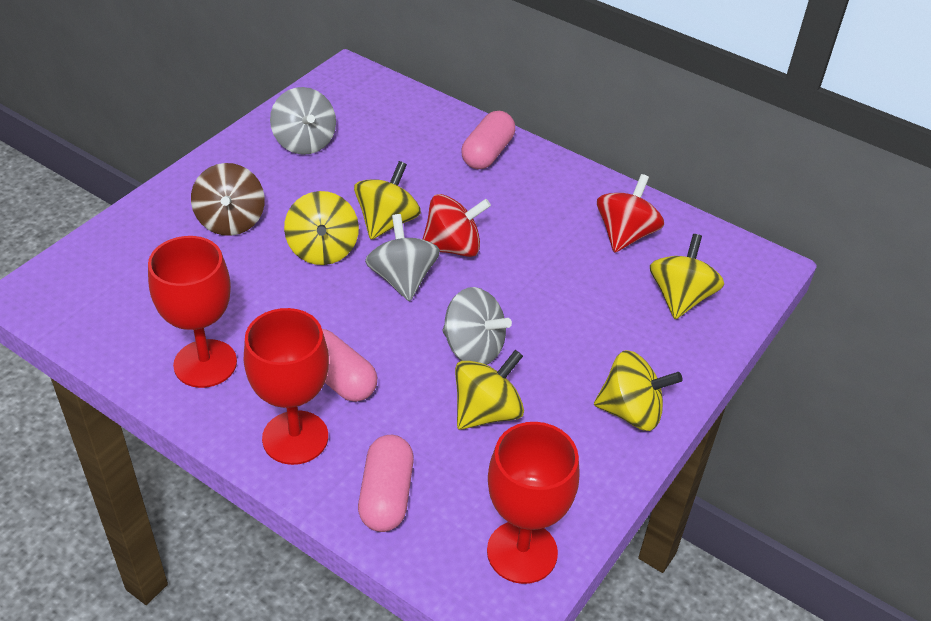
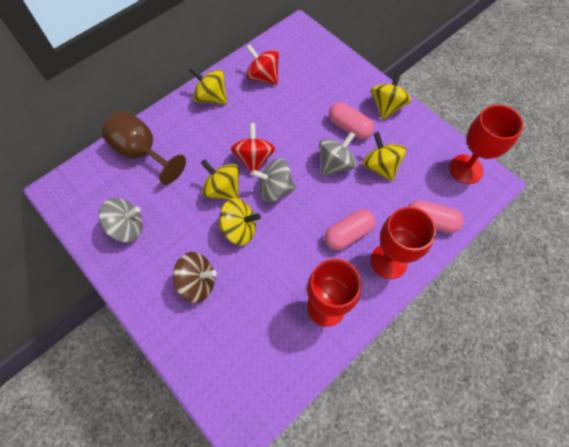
camera: 75 degrees left, 20 degrees up
(428, 133) = (143, 153): none -> brown goblet
(487, 153) = (174, 125): pink capsule -> pink capsule (349, 127)
(680, 298) = (315, 67): yellow spinning top -> yellow spinning top (211, 97)

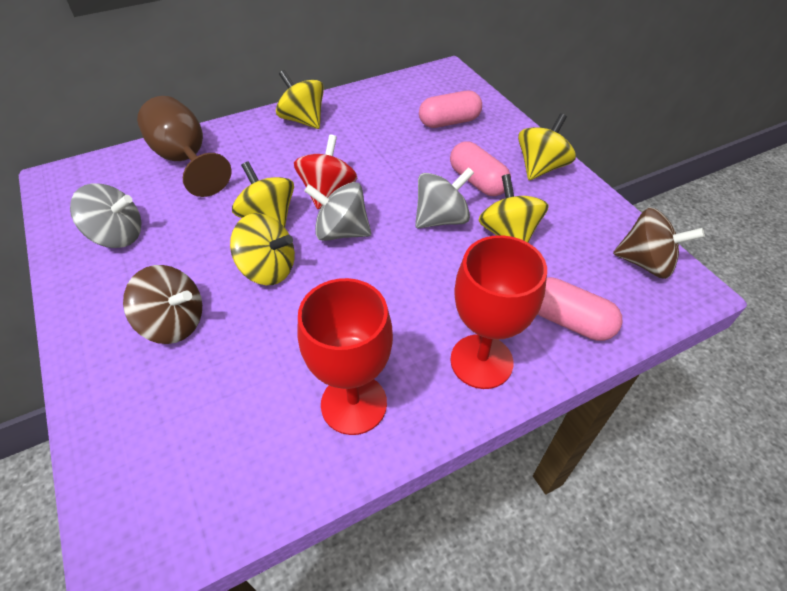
camera: 15 degrees right, 15 degrees down
(263, 77) = (380, 110): red spinning top -> none
(348, 234) = (428, 309): pink capsule -> pink capsule (449, 122)
(466, 169) = (645, 263): red goblet -> brown spinning top

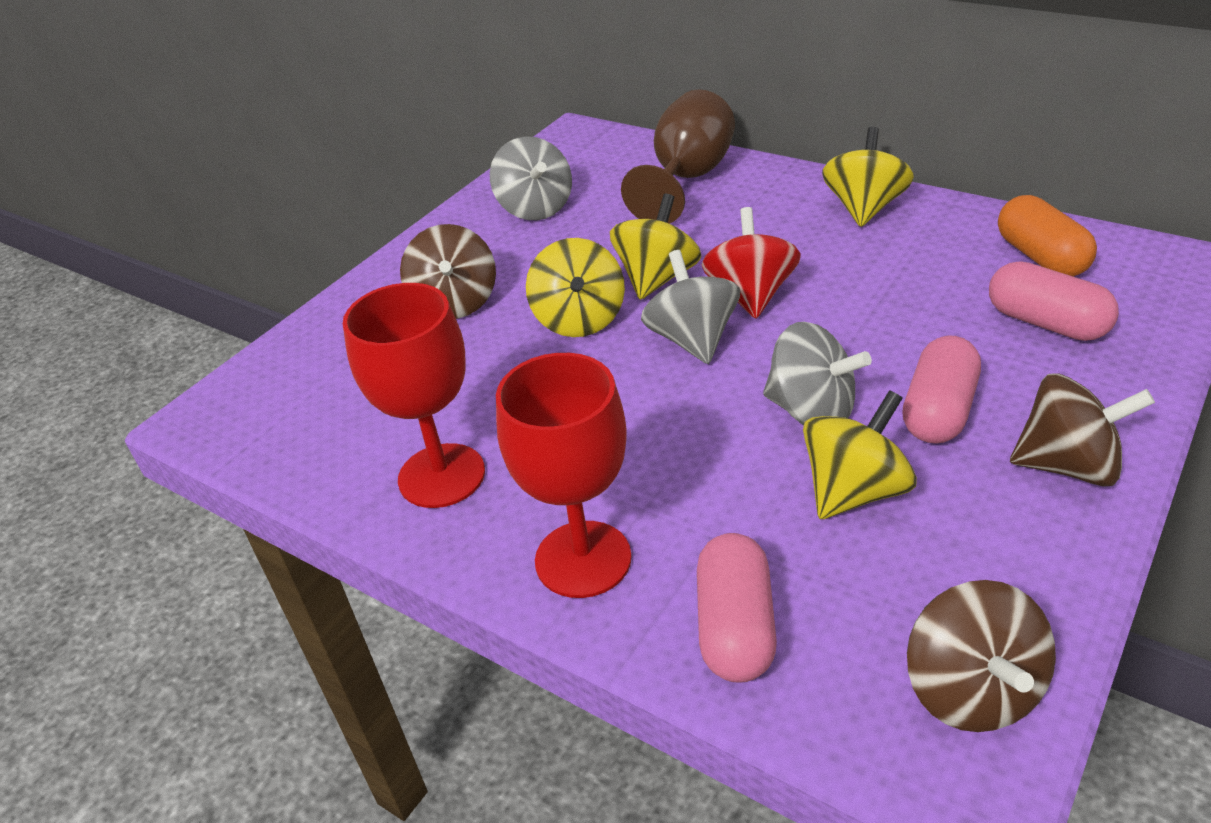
camera: 65 degrees right, 10 degrees down
(328, 192) = (751, 295): red spinning top -> red spinning top turned 75 degrees counterclockwise
(404, 98) = (1040, 257): none -> orange capsule
(540, 167) = (1068, 465): yellow spinning top -> brown spinning top

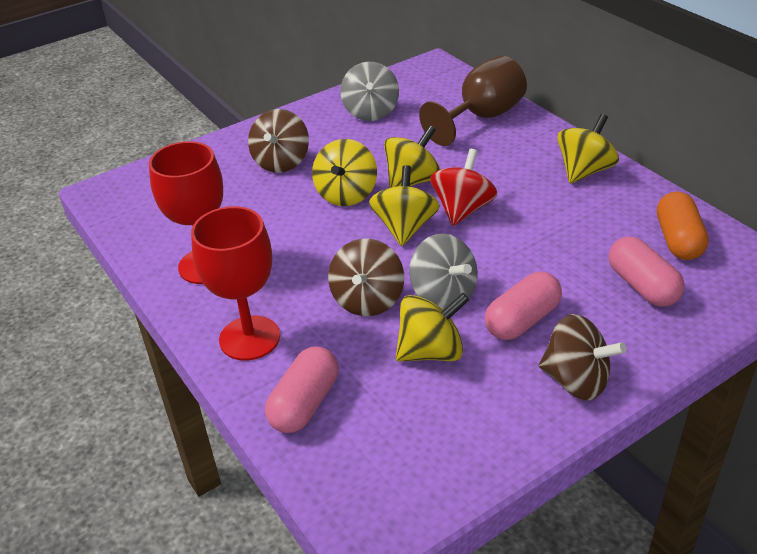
camera: 20 degrees right, 0 degrees up
(692, 340) = (405, 228): grey spinning top -> yellow spinning top
(971, 690) = (408, 484): brown spinning top -> brown spinning top (368, 300)

